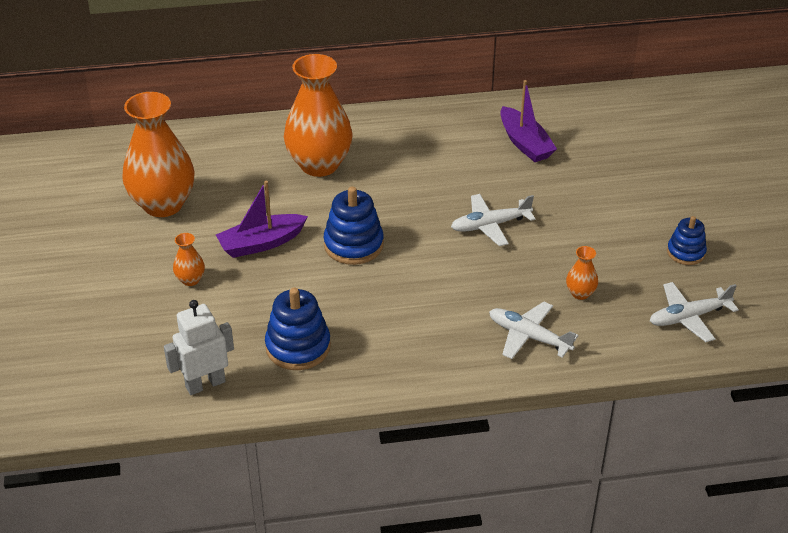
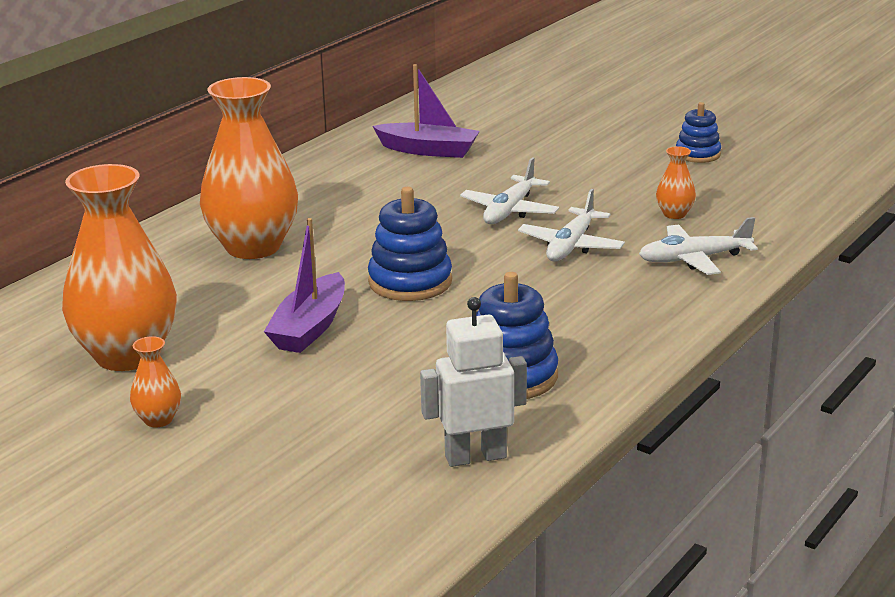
camera: 45 degrees left, 15 degrees down
(190, 280) = (287, 392): orange vase -> orange vase (158, 419)
(205, 384) = (475, 456): white robot -> white robot turned 60 degrees clockwise
(688, 317) = (781, 187): white plane -> white plane (571, 246)

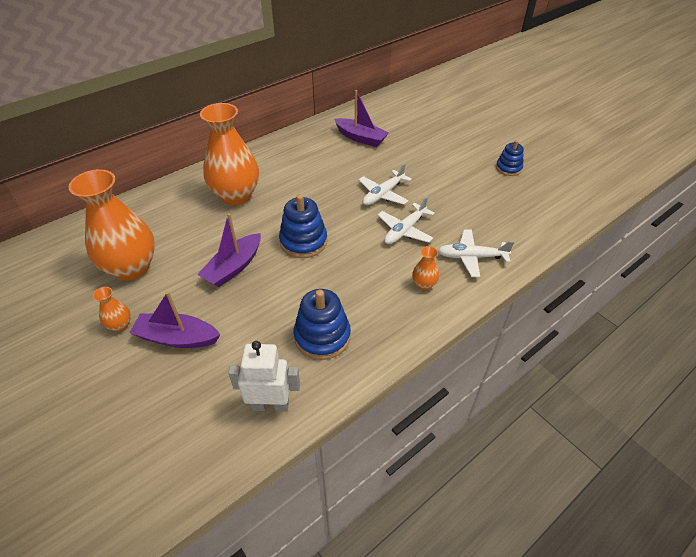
camera: 15 degrees right, 20 degrees up
(270, 416) = (177, 338): none -> purple boat
(674, 214) = (475, 216): orange vase -> orange vase (424, 284)

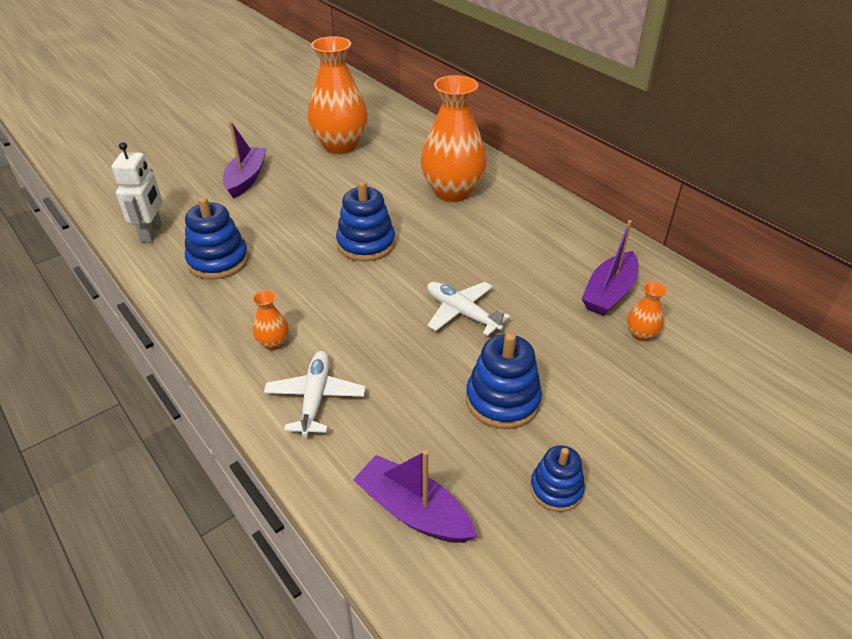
camera: 90 degrees right, 5 degrees down
(120, 325) = (270, 150): orange vase -> orange vase (641, 334)
(234, 267) = (331, 200): purple boat -> purple boat (413, 511)
(405, 230) = (380, 331): white plane -> none
(455, 181) = (502, 400): none -> blue stacking toy

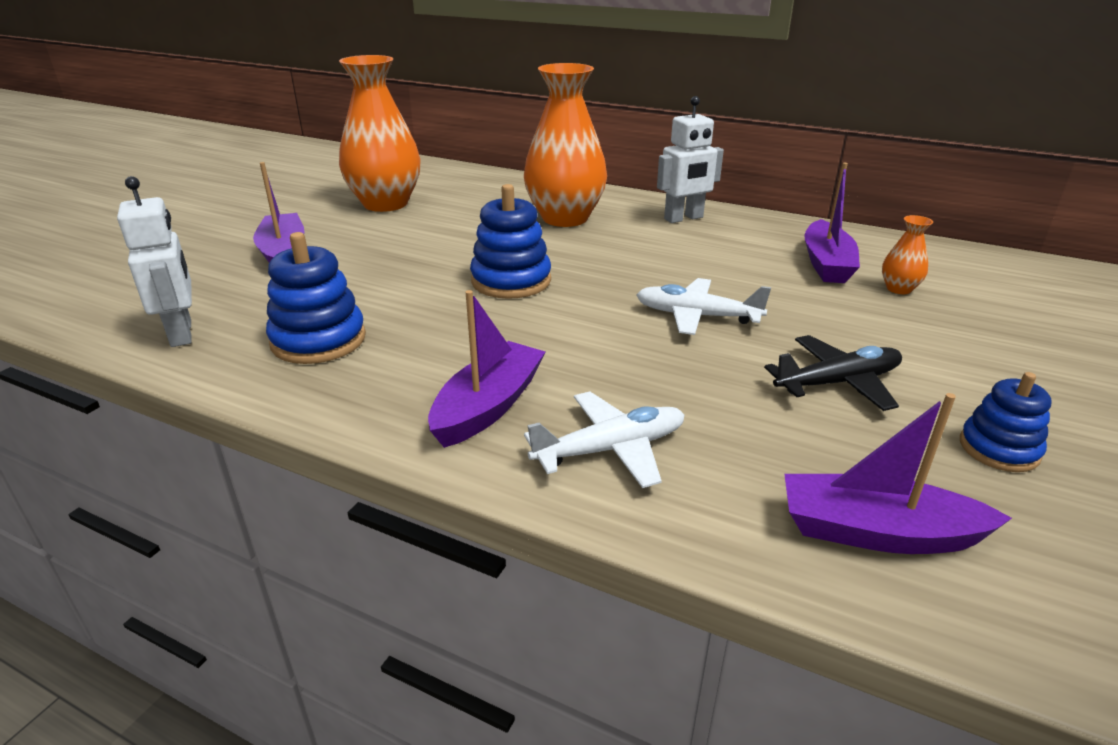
camera: 25 degrees left, 10 degrees down
(273, 343) = (488, 406): orange vase -> purple boat
(315, 398) = (610, 449): white plane -> white plane turned 90 degrees clockwise
(502, 400) = (838, 383): blue stacking toy -> black plane
(542, 215) = (684, 218): none -> white robot

